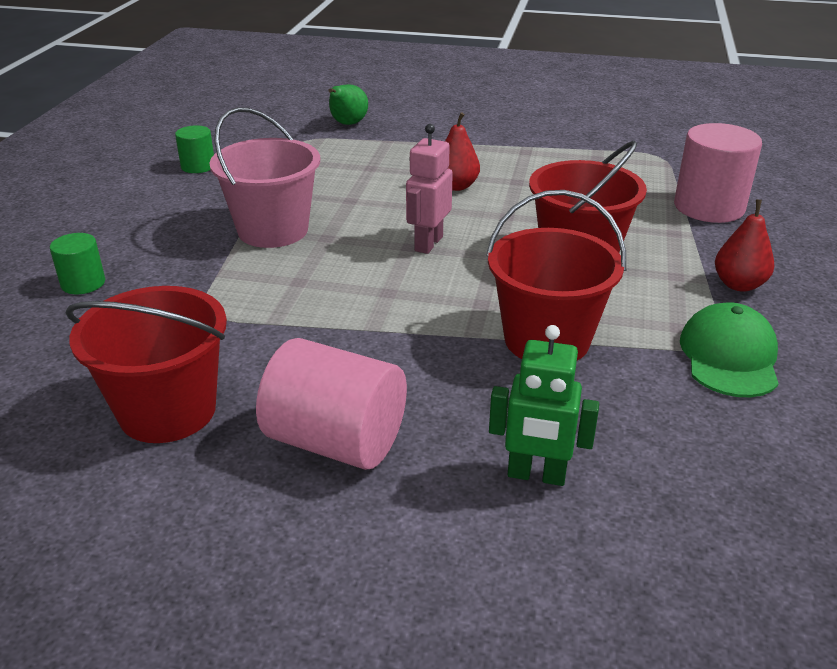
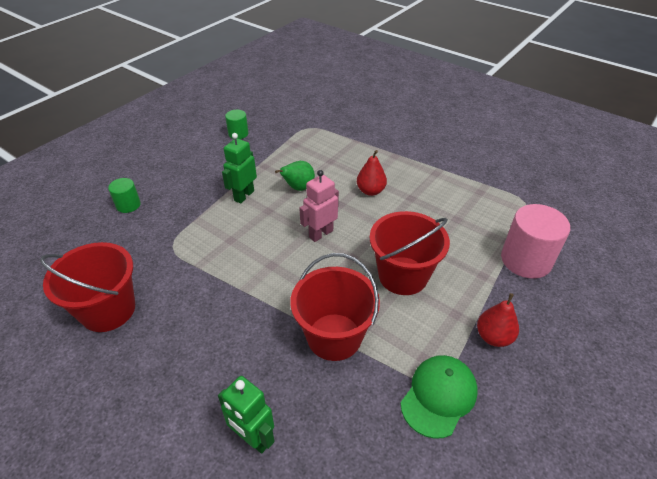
camera: 25 degrees right, 10 degrees up
(273, 230) = (244, 195): pink bucket -> green robot
(336, 441) = (170, 366): pink cylinder -> none
(347, 124) = (342, 120): green pear -> green pear (298, 188)

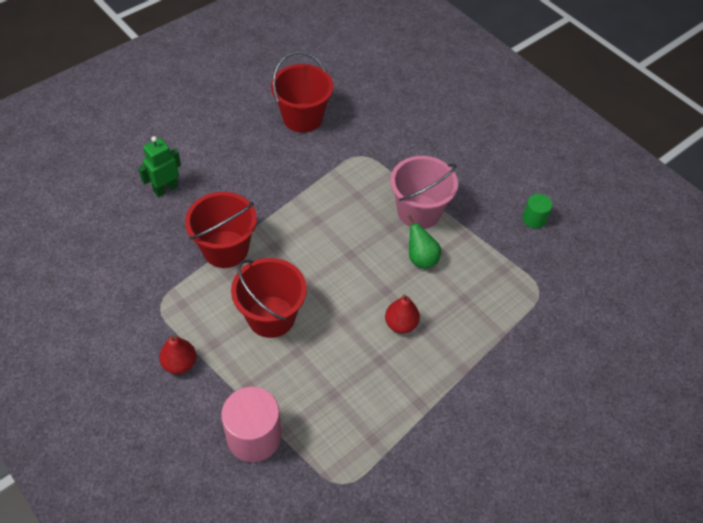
camera: 100 degrees right, 10 degrees up
(128, 205) = (424, 127): green cylinder -> none
(244, 195) = (419, 211): green robot -> pink bucket
(320, 234) = (346, 264): pink robot -> none
(439, 396) = (147, 302): green cap -> none

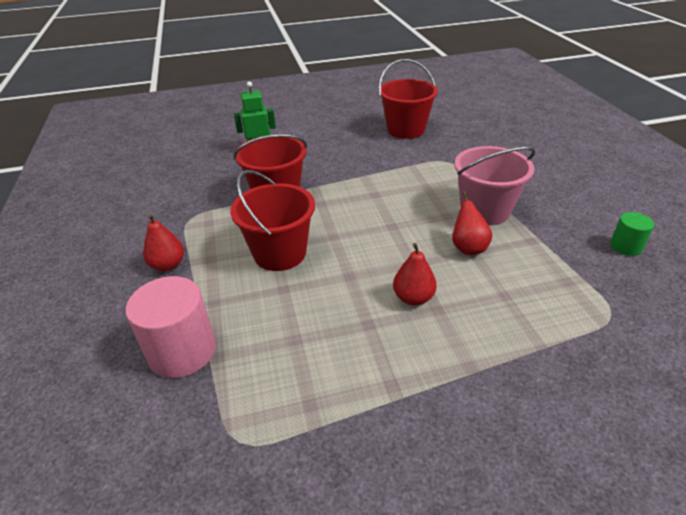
camera: 30 degrees right, 15 degrees down
(421, 258) = (468, 248): green pear -> red pear

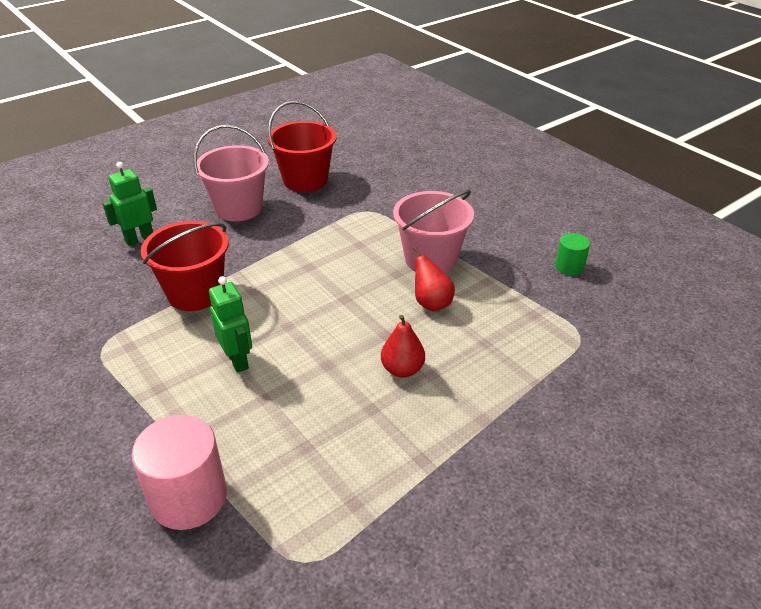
camera: 25 degrees left, 0 degrees up
(168, 265) = (109, 410): red pear -> none
(280, 253) = (238, 360): red bucket -> green robot
(343, 141) = (238, 208): none -> pink bucket

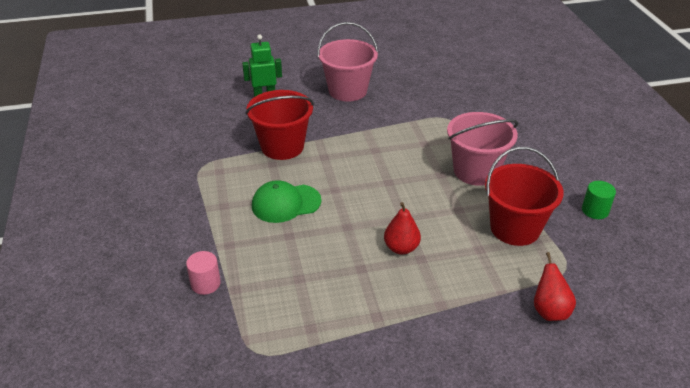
camera: 25 degrees right, 0 degrees up
(189, 497) = (205, 284): pink cylinder -> pink cylinder, size x0.53
(238, 360) = (286, 203): green robot -> green cap
(305, 180) = (411, 81): red bucket -> red bucket (515, 228)
(431, 303) = (455, 205): red pear -> red pear (549, 311)

